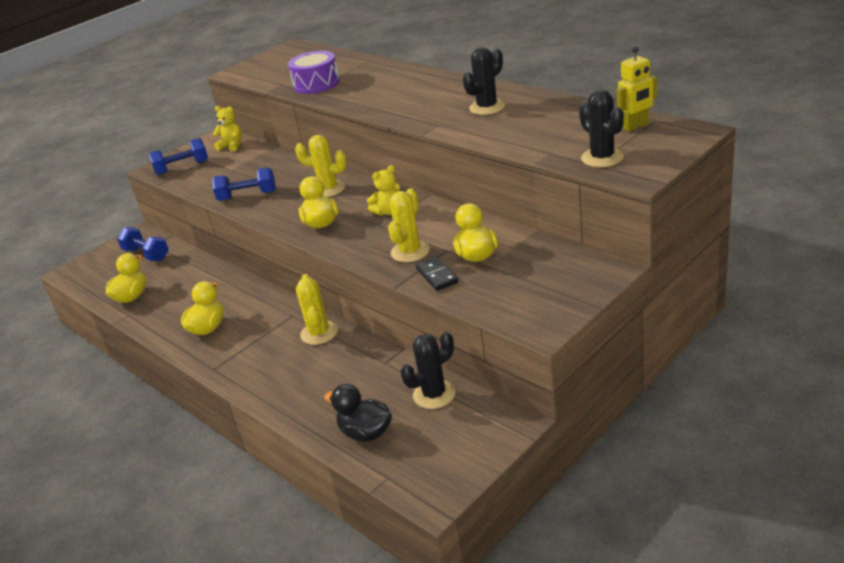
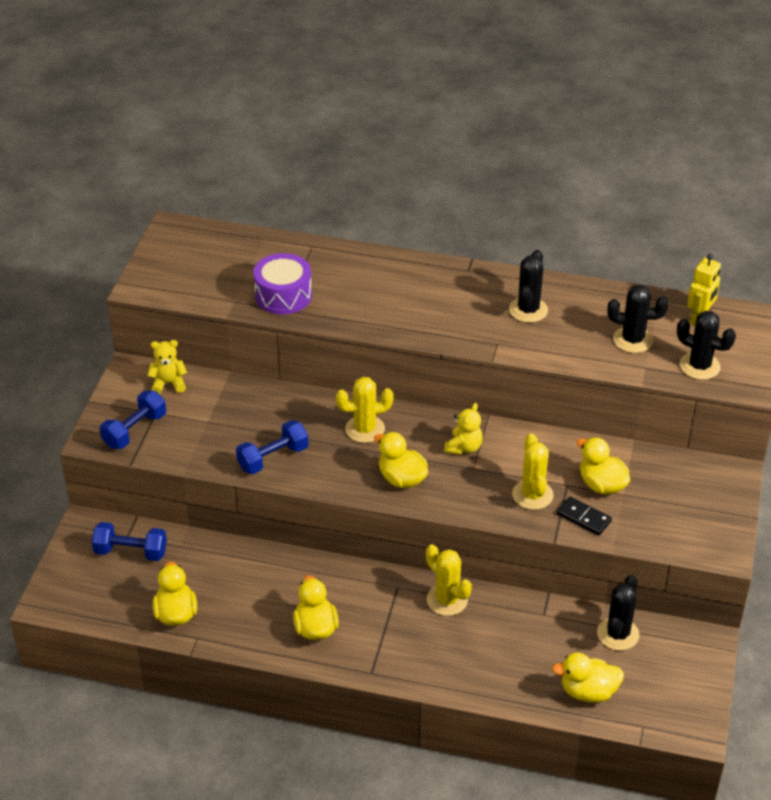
camera: 35 degrees left, 10 degrees up
(365, 433) = (588, 691): black duck -> yellow duck
(557, 134) = (632, 340): none -> black cactus

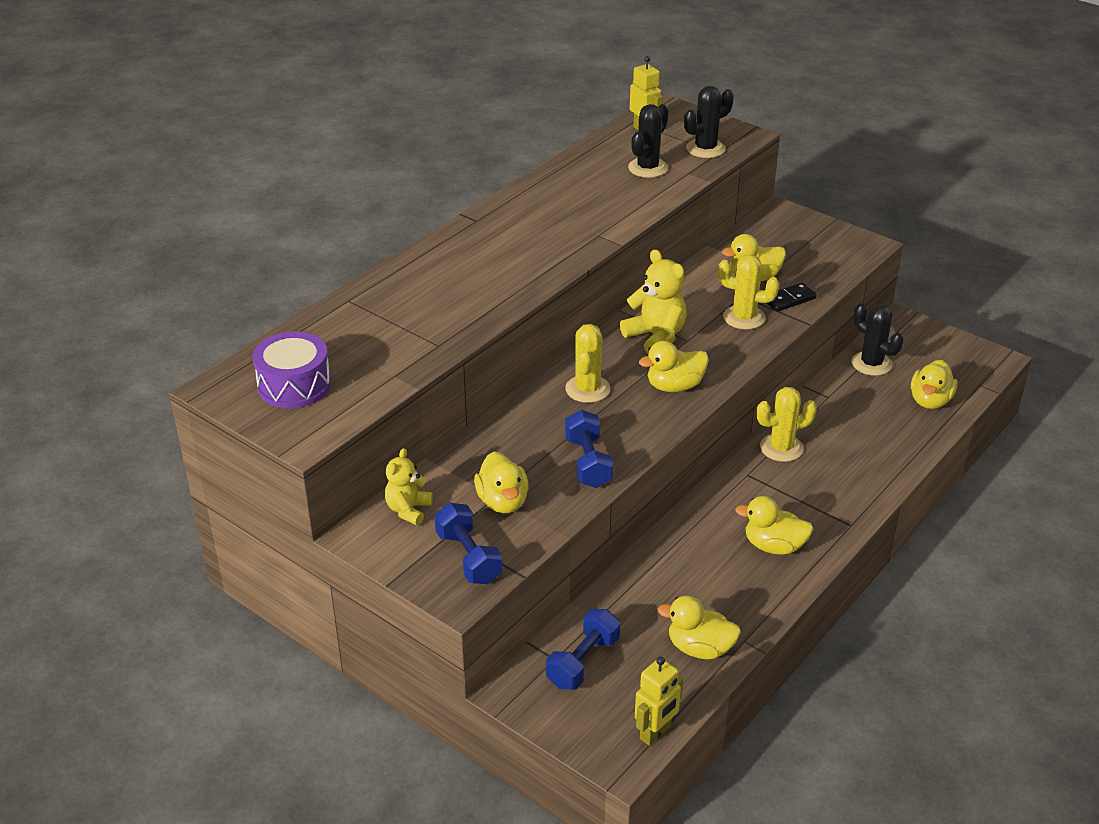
camera: 65 degrees left, 5 degrees down
(80, 613) = (655, 733): none -> yellow robot
(203, 427) = (503, 502): none -> yellow duck
(283, 295) = (415, 340): purple drum -> purple drum (294, 385)
(464, 447) = (656, 337): yellow teddy bear -> yellow teddy bear, size x1.54
(528, 310) = (564, 206): black cactus -> none

